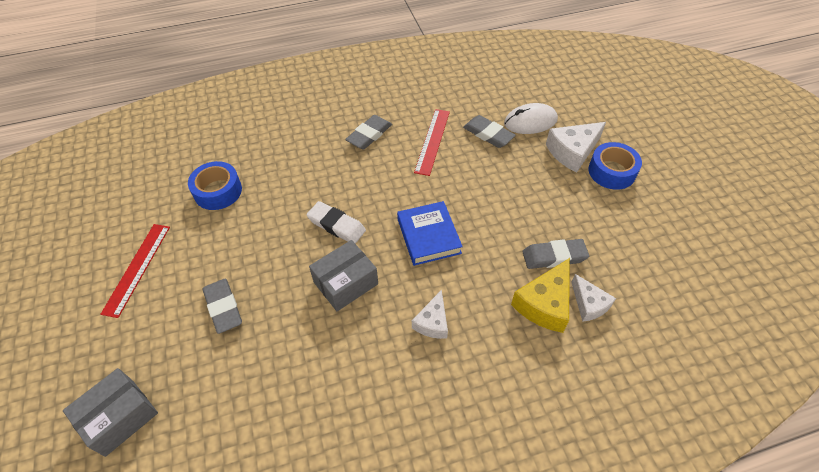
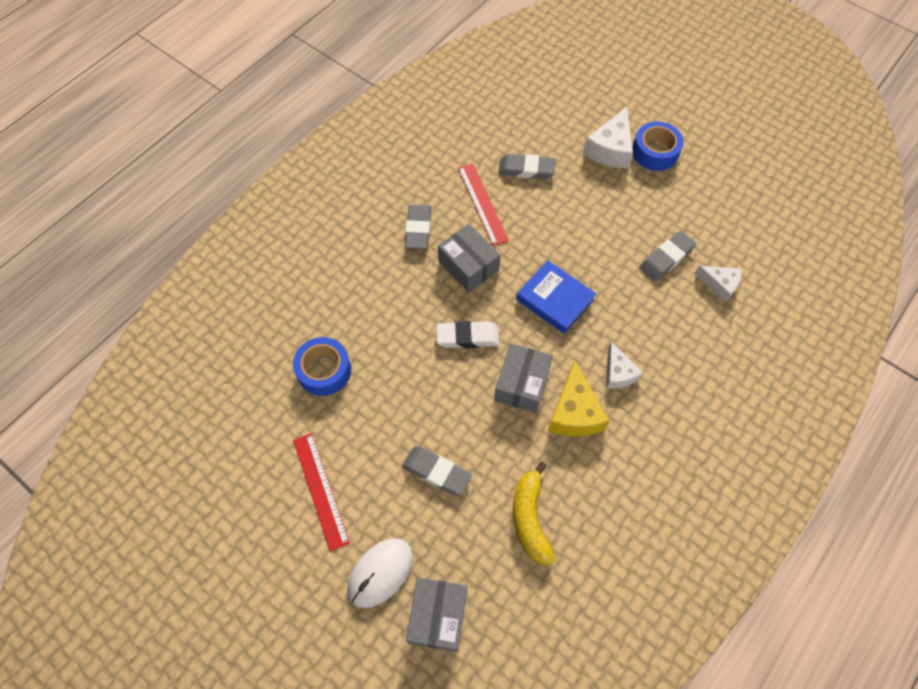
camera: 35 degrees left, 10 degrees up
(257, 391) = (530, 518): none -> yellow banana
(383, 177) = (468, 266): none -> grey box
(530, 121) = (553, 136): white mouse -> white mouse (380, 572)
(545, 304) = (688, 304): yellow cheese -> yellow cheese (574, 412)

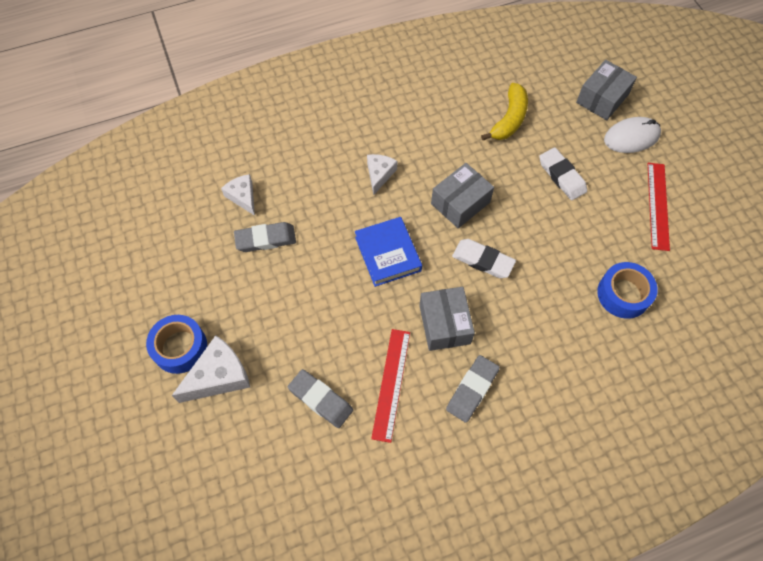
camera: 150 degrees left, 0 degrees up
(437, 472) = (561, 176): grey eraser -> white eraser
(574, 412) = (433, 165): yellow cheese -> none

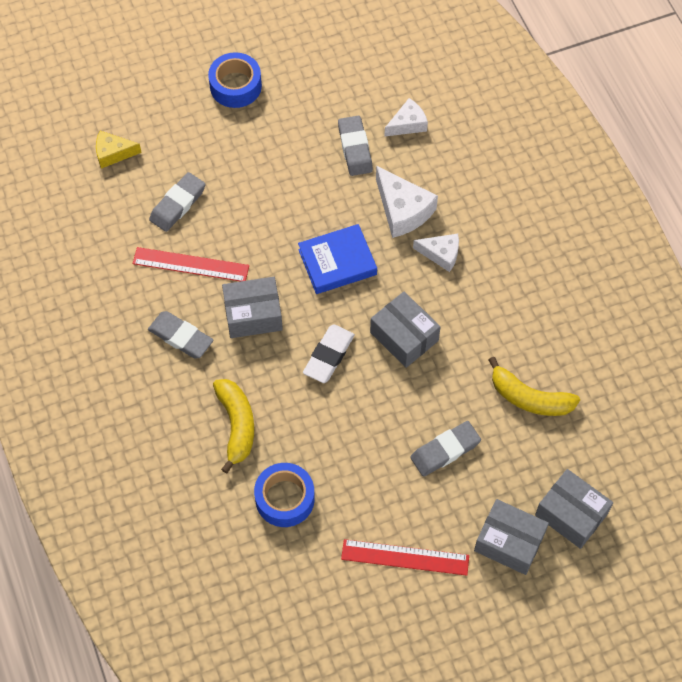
camera: 90 degrees right, 0 degrees up
(219, 376) = (205, 120): white cheese -> white cheese (402, 210)
(252, 472) = (113, 153): none -> yellow cheese
(559, 336) = (236, 425): none -> yellow banana
(561, 176) = (445, 450): white eraser -> grey eraser
(631, 137) = (509, 542): white mouse -> grey box

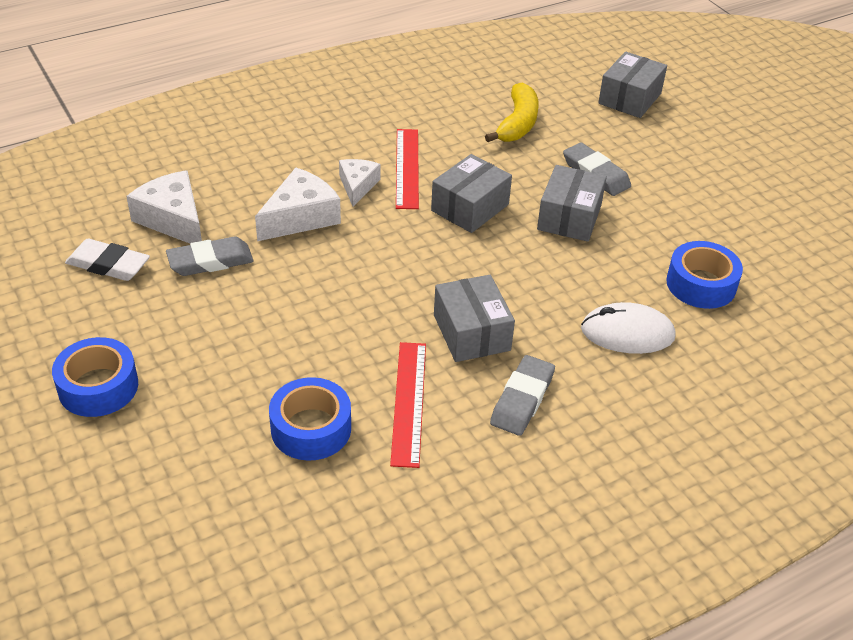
camera: 100 degrees left, 20 degrees down
(113, 153) = (221, 521): yellow cheese -> none
(177, 204) = (311, 428): grey eraser -> blue tape
(236, 425) = (627, 333): yellow banana -> white mouse
(329, 356) = (510, 263): white eraser -> white eraser (108, 264)
(337, 262) = (381, 265): blue book -> none
(405, 557) = (723, 194): red ruler -> red ruler (407, 168)
(407, 124) = (173, 219): white cheese -> white cheese, size x1.57
(509, 542) = (674, 132): grey box -> grey box (569, 217)

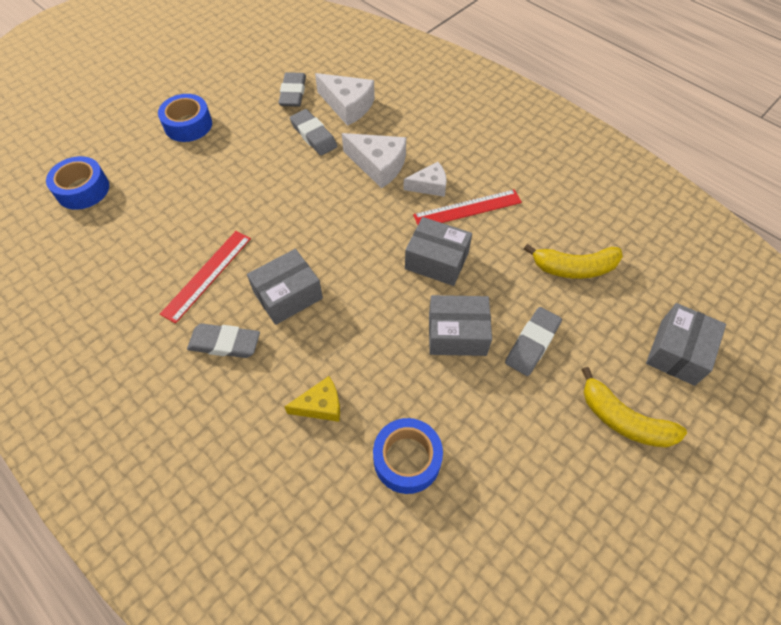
camera: 75 degrees right, 15 degrees up
(108, 264) = (293, 93): white eraser -> grey eraser
(173, 219) = (347, 106): white cheese -> white cheese turned 90 degrees clockwise
(311, 428) = (173, 230): blue tape -> blue tape (83, 190)
(409, 402) = (207, 275): red ruler -> red ruler turned 45 degrees counterclockwise
(627, 333) = (320, 405): white mouse -> yellow cheese
(630, 98) = (677, 352): grey box -> grey box turned 75 degrees counterclockwise
(688, 147) = (623, 420): none -> yellow banana

